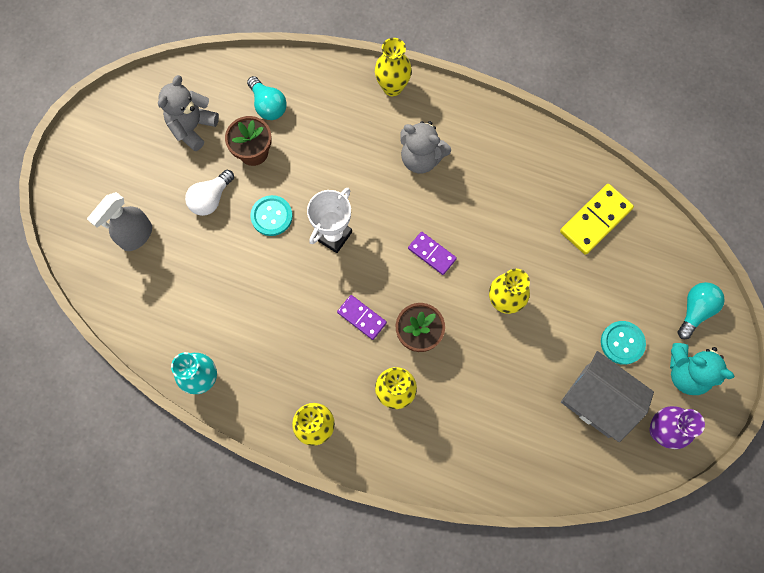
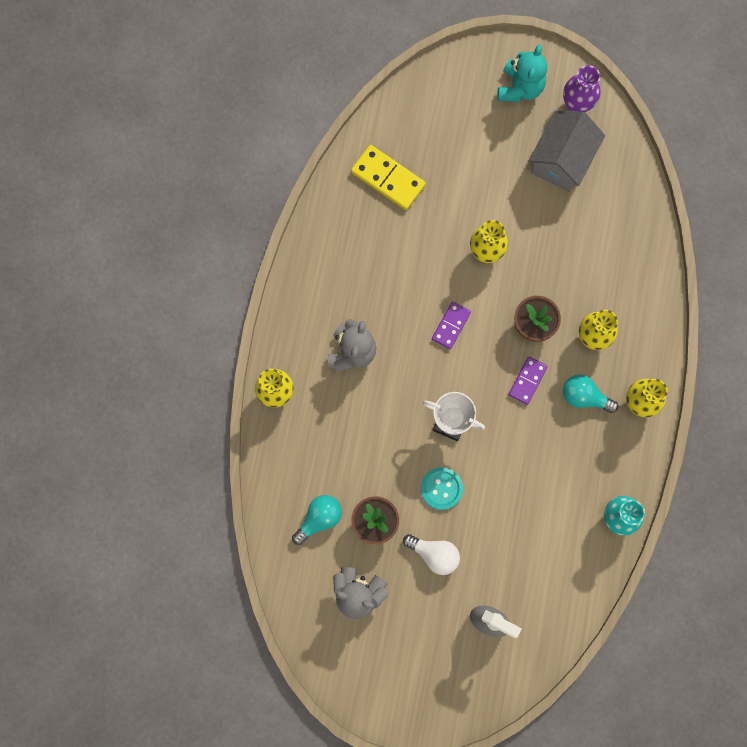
camera: 100 degrees left, 5 degrees up
(622, 343) = (503, 144): turquoise button -> none
(695, 310) = (460, 84): turquoise light bulb -> turquoise light bulb (584, 397)

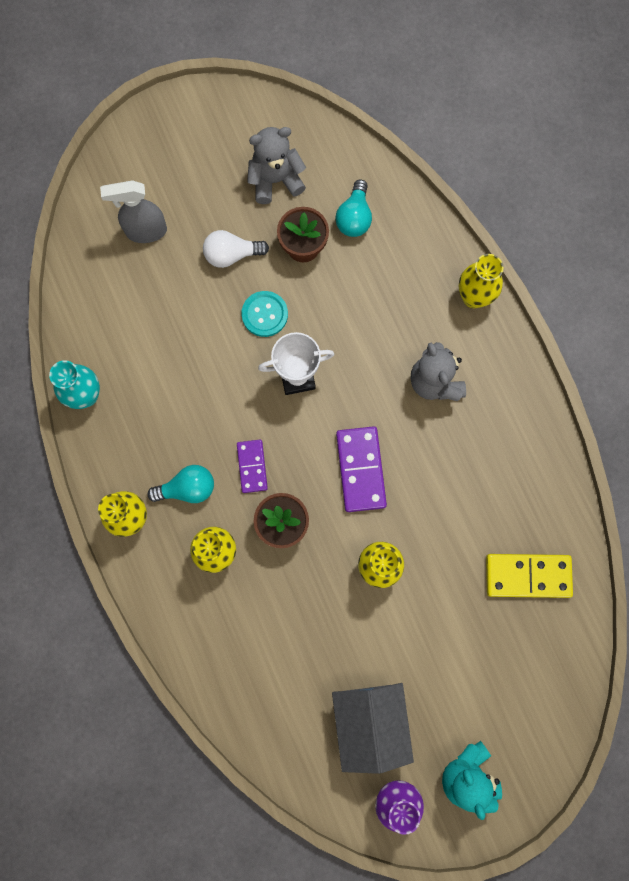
camera: 145 degrees right, 0 degrees up
(451, 326) = (361, 469): purple domino -> purple domino, size x1.60

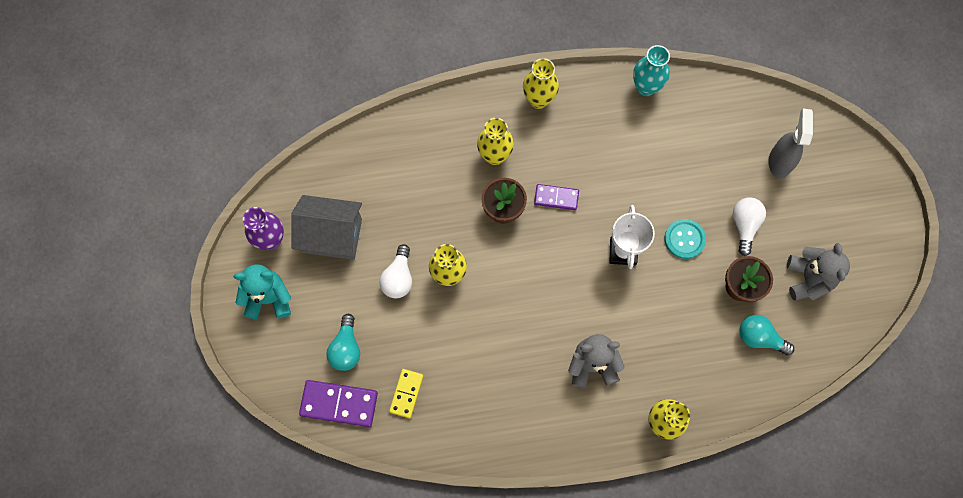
camera: 105 degrees right, 5 degrees down
(187, 488) = (551, 145): turquoise light bulb -> turquoise light bulb (346, 348)
(361, 469) = (531, 282): purple domino -> purple domino (339, 404)
(398, 624) = (398, 278): none -> white light bulb
(528, 576) = (406, 393): yellow domino -> yellow domino, size x0.63

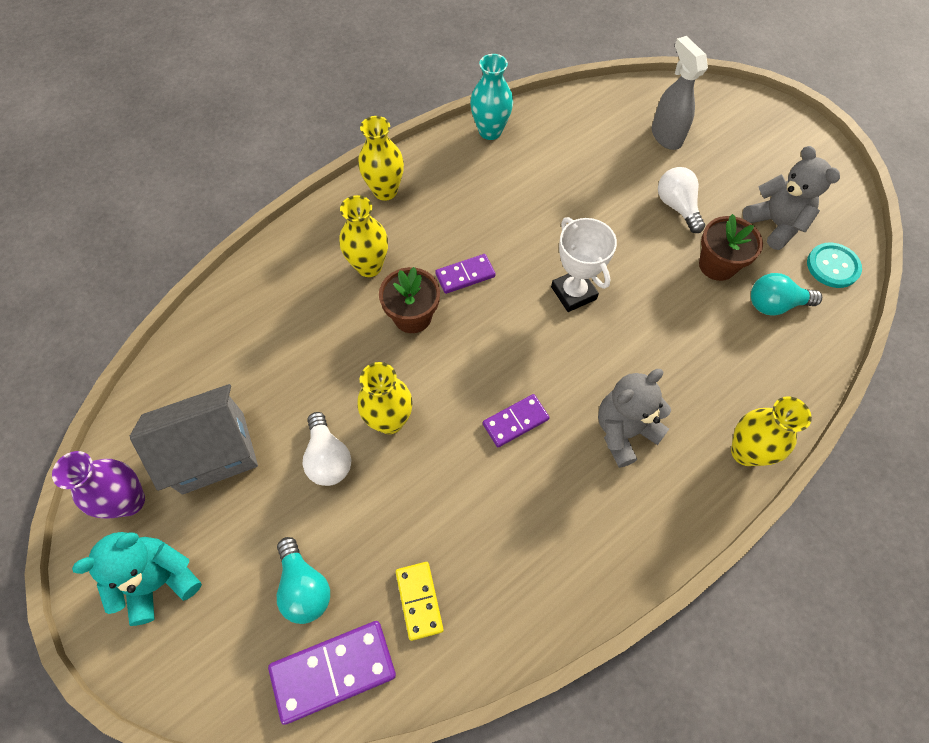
camera: 30 degrees left, 10 degrees down
(527, 319) = (515, 421): none -> purple domino
(684, 239) = (628, 248): turquoise button -> turquoise button (832, 266)

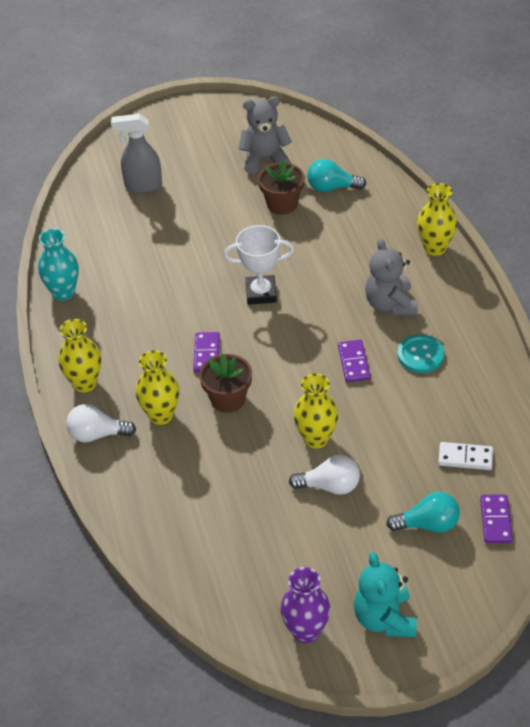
camera: 65 degrees left, 15 degrees down
(213, 452) = (288, 563): grey house -> none
(333, 671) = (496, 520): purple domino -> purple domino, size x0.63
(419, 600) = (465, 458): yellow domino -> white domino
(677, 207) = (216, 205): white light bulb -> white light bulb (97, 434)
(774, 304) = (331, 187): turquoise light bulb -> turquoise light bulb turned 75 degrees clockwise
(832, 266) = (317, 145): turquoise button -> turquoise button (420, 355)

